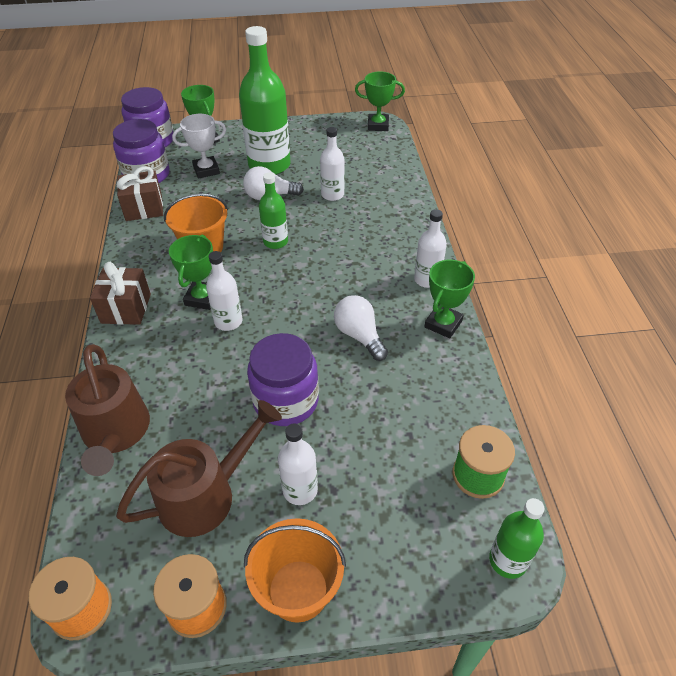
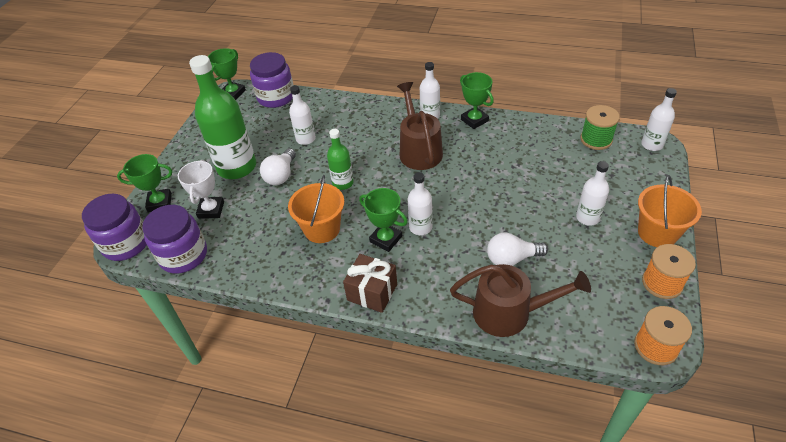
camera: 65 degrees left, 0 degrees up
(144, 208) = (237, 264): brown gift -> none
(206, 494) = (579, 266): brown watering can -> brown watering can (419, 150)
(286, 401) = (512, 210): purple jar -> purple jar (276, 97)
(359, 335) = (467, 160): white light bulb -> white light bulb (512, 259)
(508, 560) = (652, 145): green bottle -> white bottle

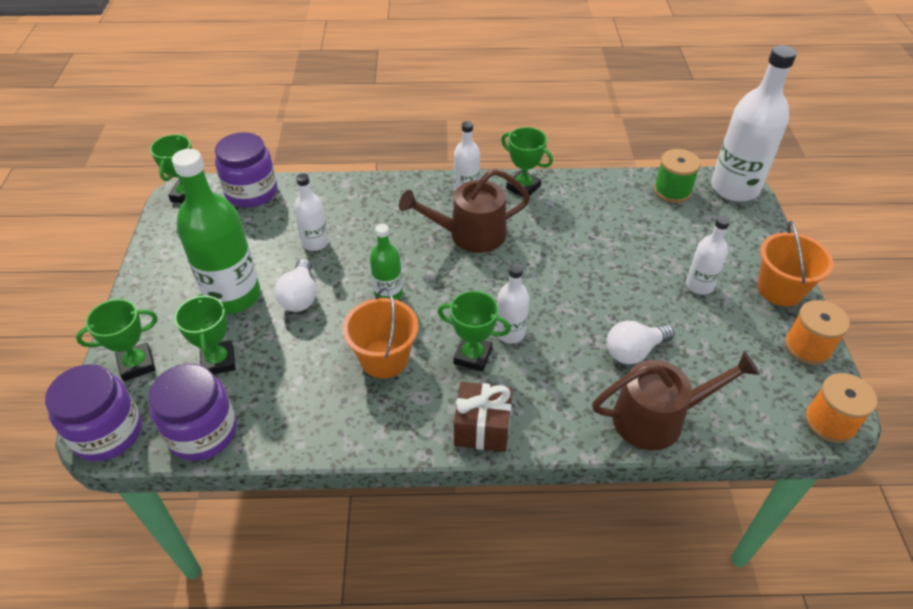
camera: 20 degrees left, 0 degrees up
(211, 210) = (218, 361): white trophy -> green trophy
(419, 150) = (469, 235): brown watering can -> brown watering can turned 75 degrees counterclockwise
(652, 145) = (734, 188): white bottle -> white bottle, size x1.93

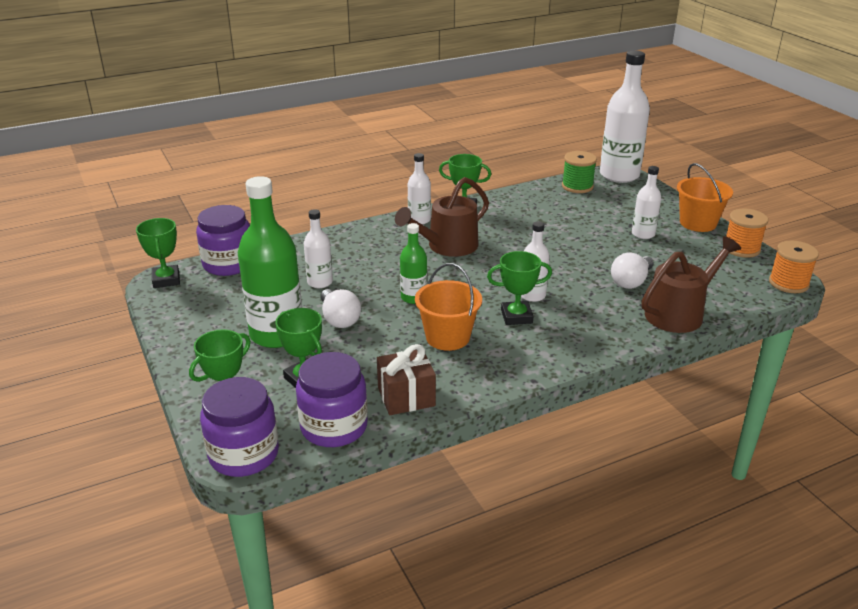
camera: 25 degrees left, 15 degrees down
(482, 428) = (562, 355): brown gift -> brown gift (406, 397)

